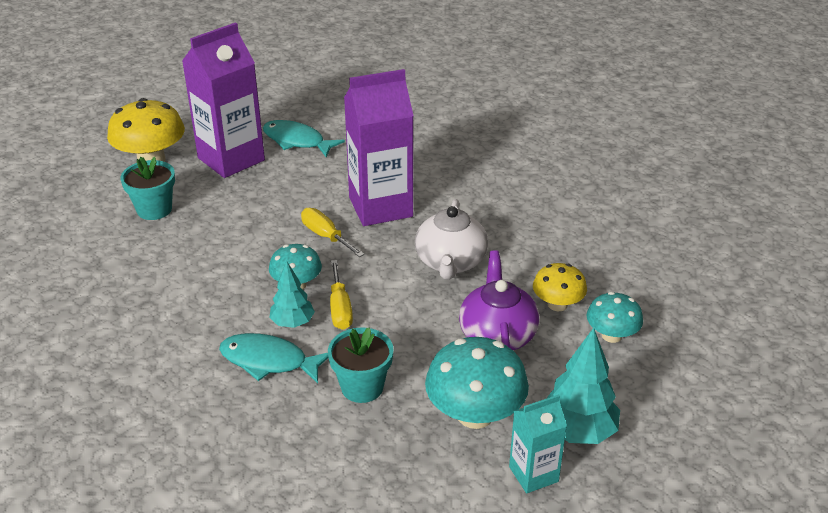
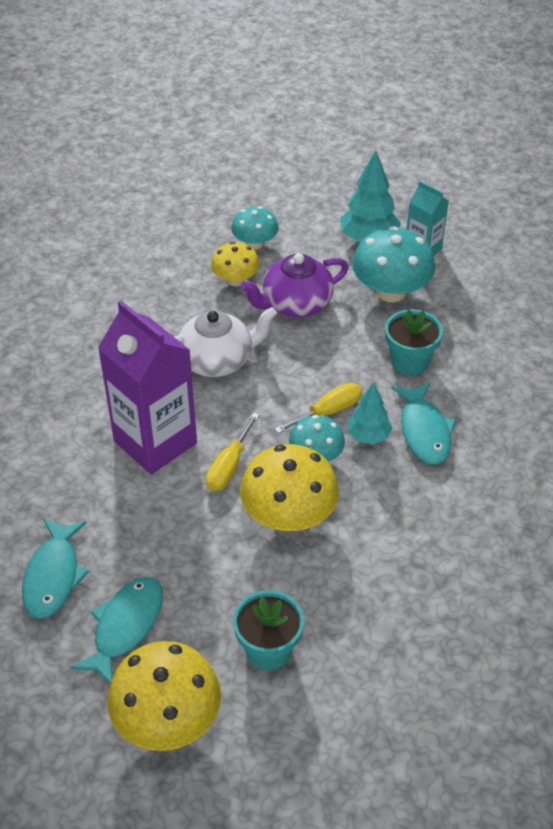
camera: 115 degrees left, 10 degrees up
(231, 159) = (125, 626): purple carton -> turquoise fish
(251, 251) = (289, 516): none -> yellow mushroom

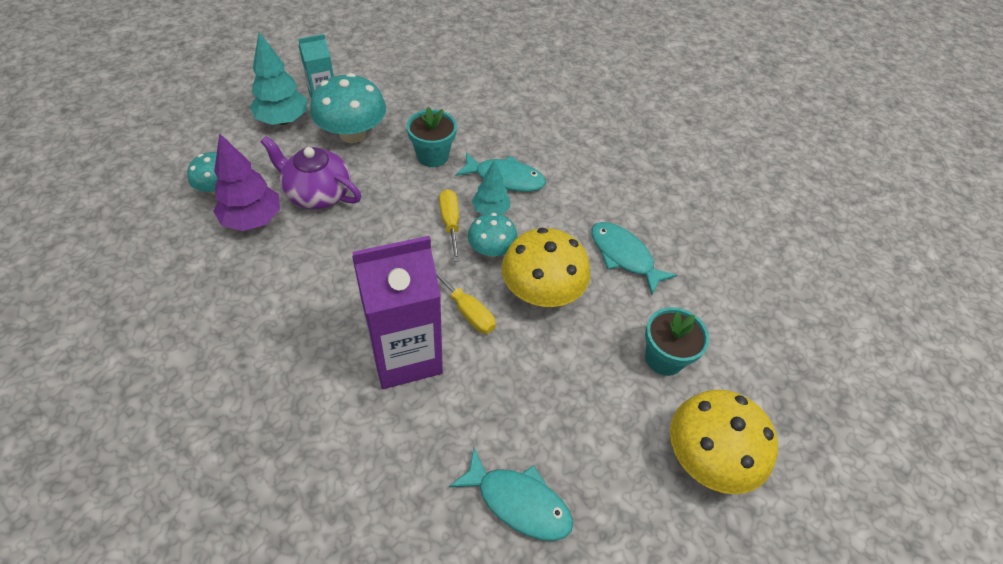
camera: 70 degrees left, 5 degrees up
(125, 626) = (602, 457): turquoise fish -> turquoise fish (624, 256)
(218, 360) = (340, 271): white teapot -> none
(235, 280) = (252, 220): yellow mushroom -> purple tree
(295, 304) = (317, 193): purple teapot -> purple teapot turned 120 degrees clockwise

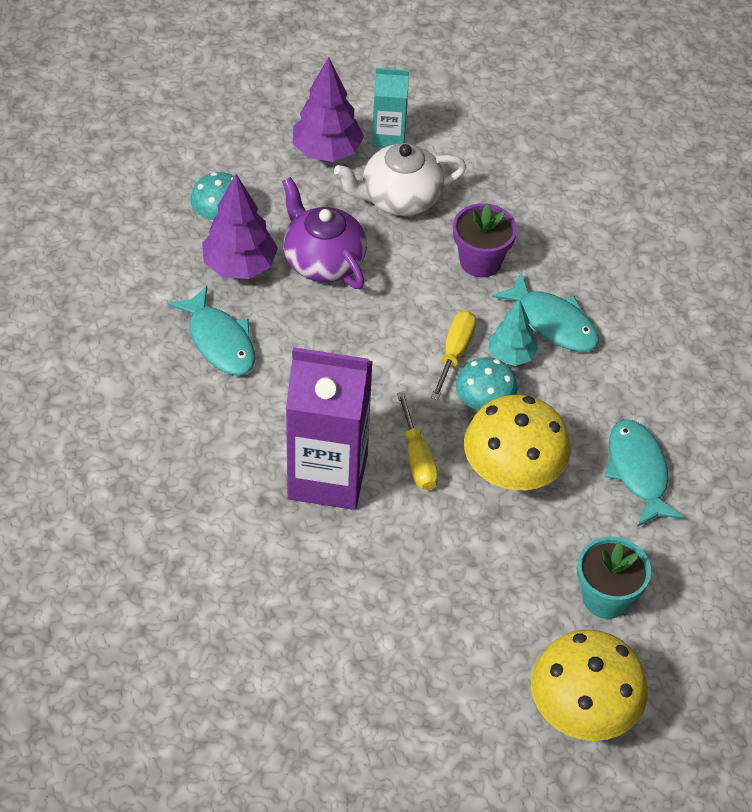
camera: 30 degrees right, 0 degrees up
(283, 120) = (327, 152): turquoise tree -> purple tree
(352, 134) = (399, 198): turquoise mushroom -> white teapot
(432, 156) = (480, 261): turquoise flower pot -> purple flower pot
(518, 502) = (363, 658): turquoise fish -> turquoise fish (219, 341)

